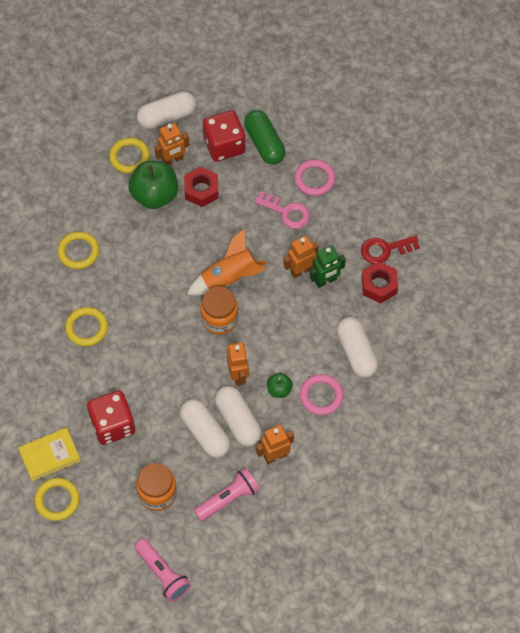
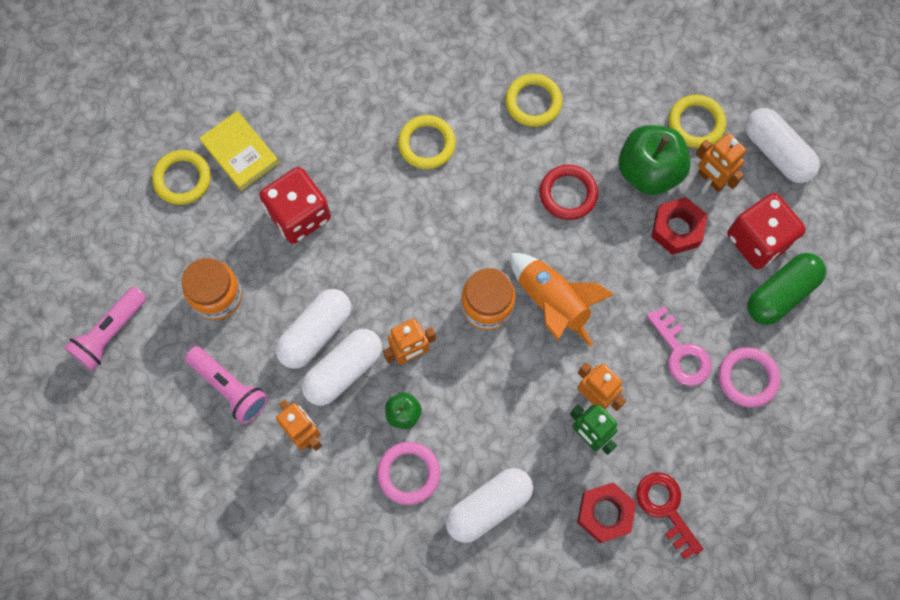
camera: 75 degrees right, 10 degrees up
(154, 248) = (568, 194): none -> red ring
(286, 212) = (681, 352): pink key -> pink key turned 45 degrees counterclockwise

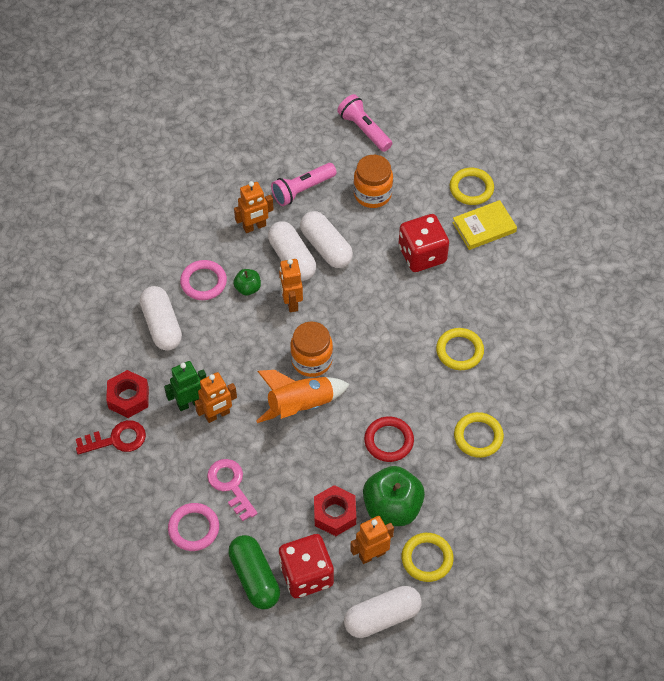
camera: 105 degrees right, 15 degrees down
(681, 352) = (231, 485): pink key -> pink key turned 75 degrees clockwise

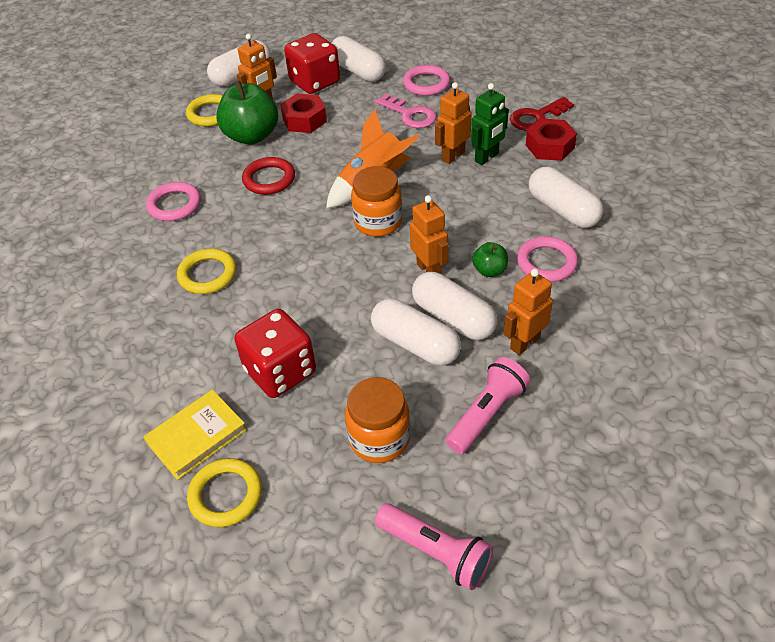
camera: 165 degrees right, 10 degrees down
(254, 577) = (358, 71): green capsule -> white capsule
(478, 437) = (174, 205): yellow ring -> pink ring

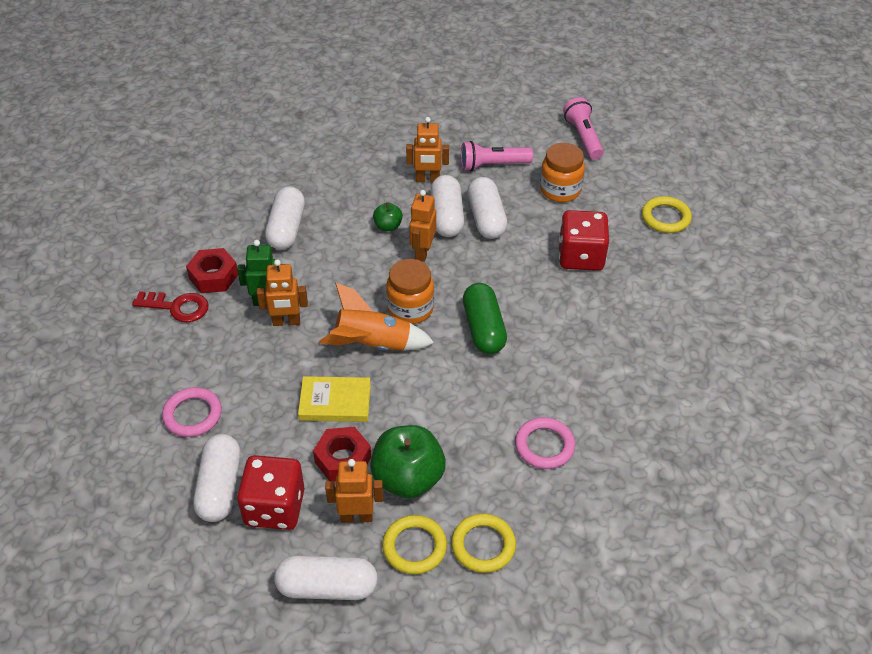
camera: 140 degrees left, 0 degrees up
(197, 436) = (660, 254): yellow book -> yellow book (335, 402)
(207, 274) = (570, 356): yellow ring -> yellow ring (483, 545)
(269, 179) = (444, 412): red ring -> none
(302, 247) = (483, 329): none -> green capsule
(409, 114) = (256, 390): pink key -> none
(546, 262) = (349, 207): pink ring -> none

